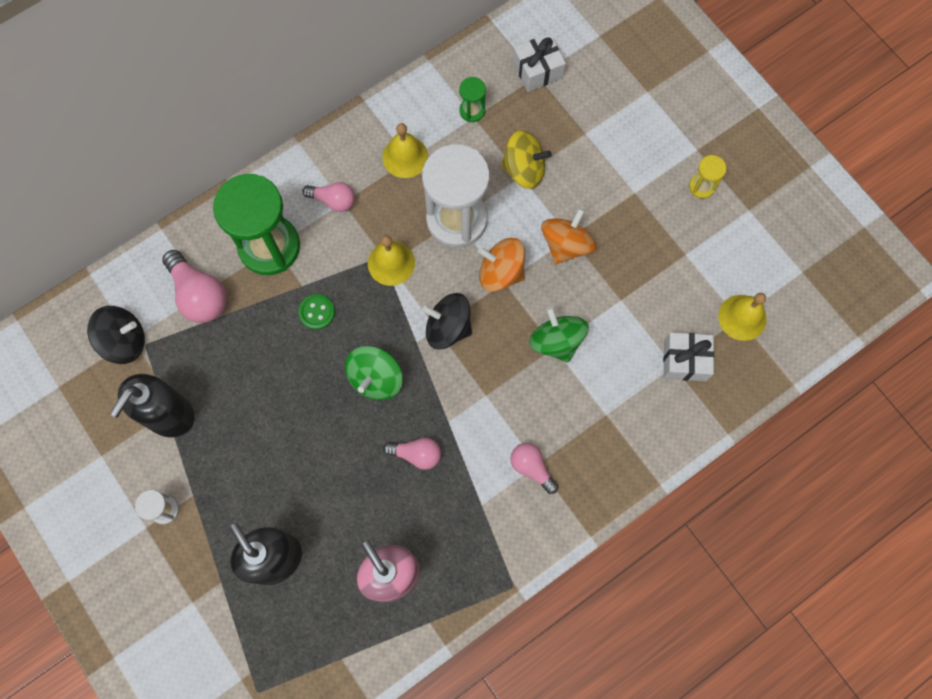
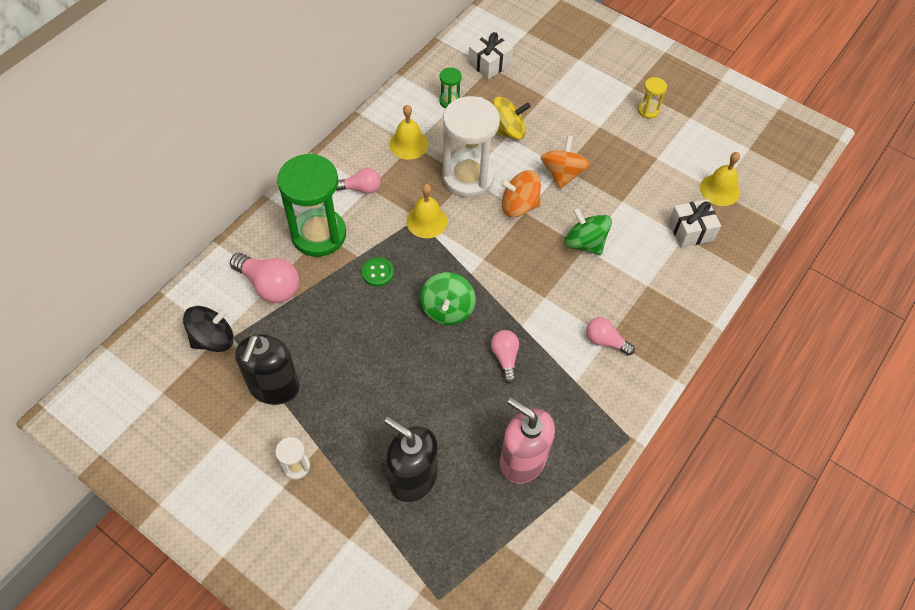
camera: 20 degrees left, 15 degrees down
(416, 454) = (505, 358): pink light bulb -> pink light bulb turned 90 degrees counterclockwise
(448, 328) = (492, 256): black spinning top -> none

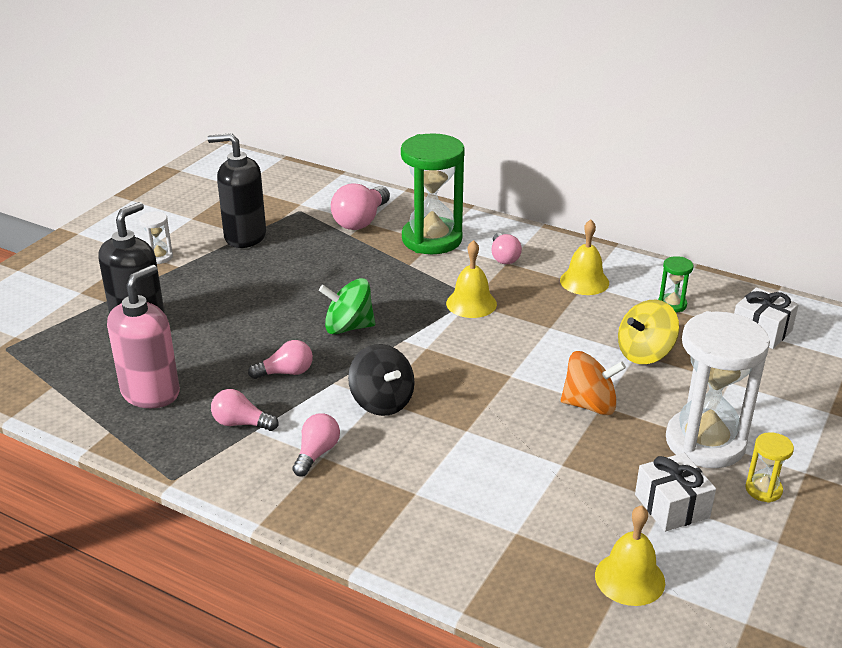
camera: 85 degrees right, 25 degrees down
(213, 339) = (296, 201): black spinning top -> black spinning top (382, 401)
(377, 273) = (390, 278): green button -> none
(468, 177) = (550, 327): white hourglass -> white hourglass (705, 442)
(507, 131) = (645, 353): yellow spinning top -> yellow spinning top turned 75 degrees clockwise
(519, 206) = (519, 370): orange spinning top -> none
(567, 391) = (241, 423): none -> pink light bulb
(584, 243) = (474, 430): green spinning top -> none
(691, 230) = (530, 541): white gift -> white gift (672, 506)

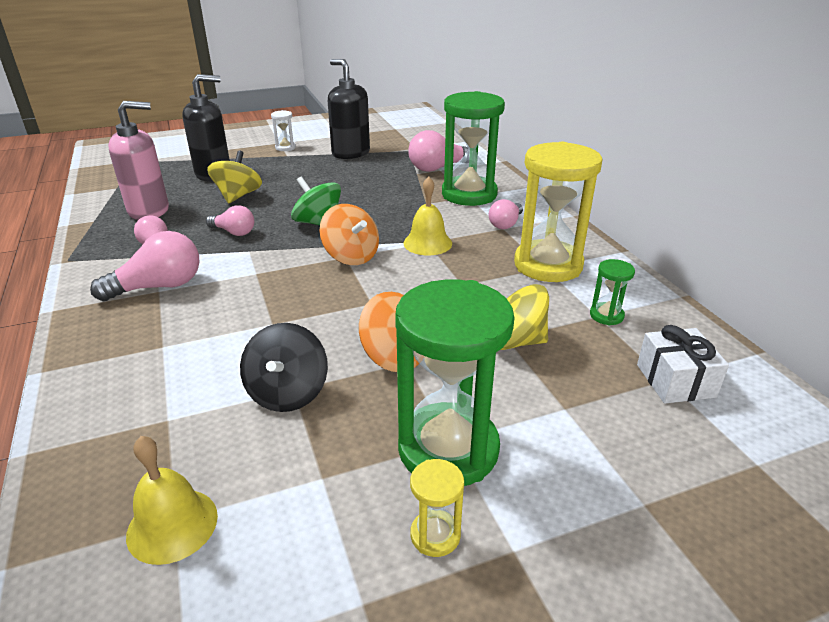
camera: 40 degrees right, 0 degrees up
(216, 335) = (238, 196): none -> yellow spinning top
(316, 453) = (159, 287): pink light bulb -> pink light bulb, size x1.61
(382, 401) = (254, 276): black spinning top -> black spinning top (288, 393)
(430, 344) = (351, 256): none -> orange spinning top
(584, 281) = (548, 265): yellow bell -> yellow hourglass
(672, 506) = (320, 486): white gift -> none
(705, 442) = (448, 449): white hourglass -> green hourglass

